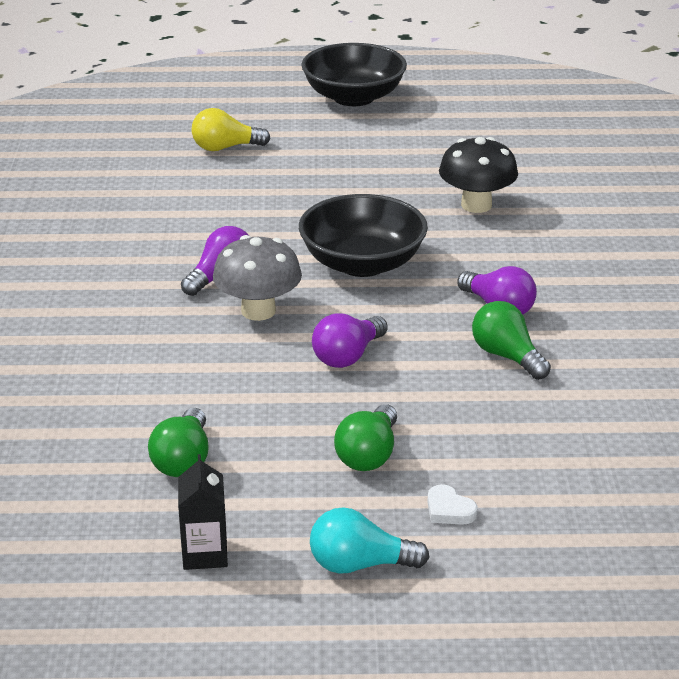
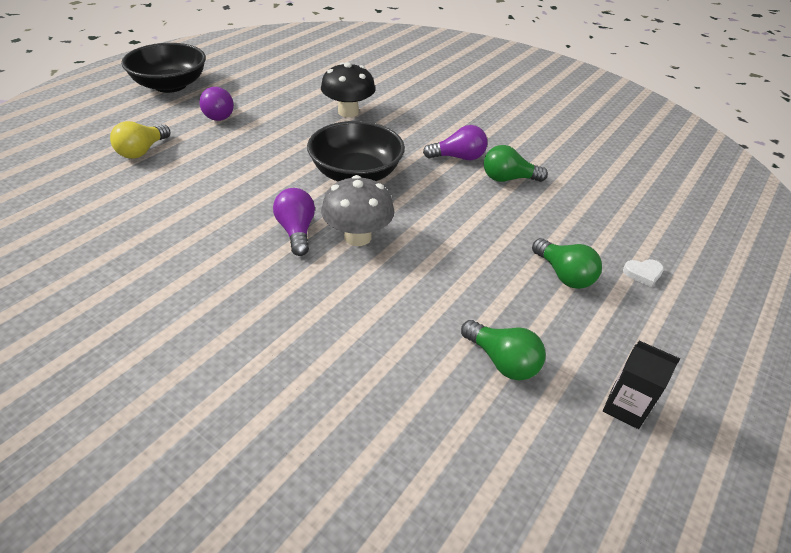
camera: 55 degrees left, 10 degrees up
(348, 356) = (450, 229): purple light bulb -> purple light bulb (219, 114)
(360, 564) = (678, 337): turquoise light bulb -> none

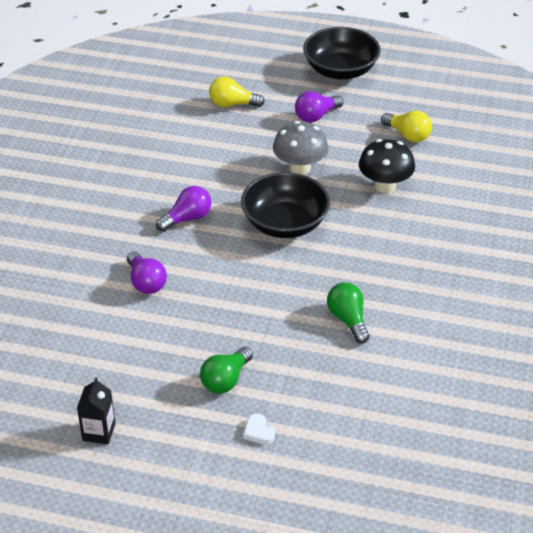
camera: 70 degrees right, 0 degrees up
(294, 84) = (407, 135): none -> yellow light bulb
(357, 237) = (201, 251): grey mushroom -> grey mushroom (300, 168)
(458, 157) = (360, 278): purple light bulb -> purple light bulb (146, 282)
(502, 361) = (111, 360): green light bulb -> none

